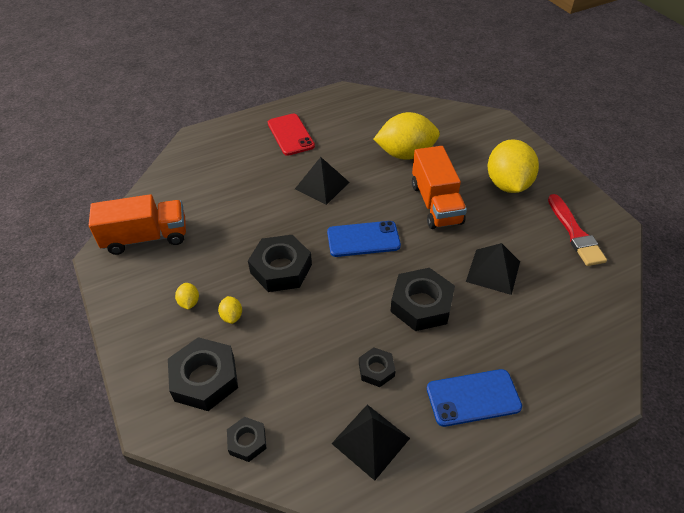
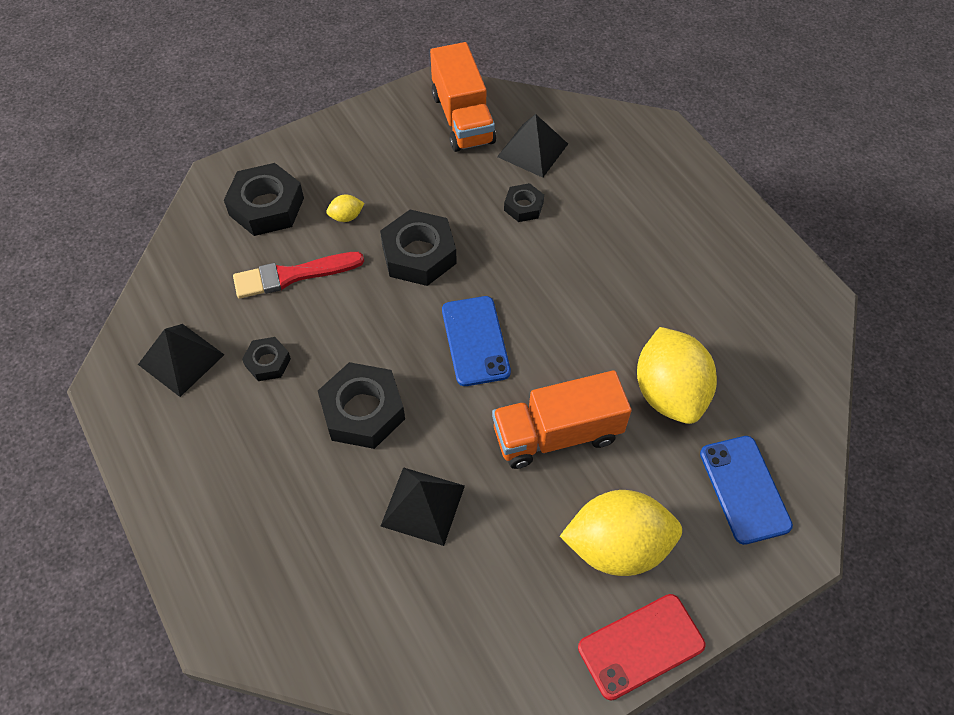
camera: 85 degrees right, 10 degrees up
(189, 302) = (366, 176): yellow lemon -> none
(247, 441) = (192, 252): black nut -> black nut (523, 206)
(290, 135) = (687, 237): red phone -> red phone (641, 646)
(322, 185) = (578, 285): black pyramid -> black pyramid (532, 150)
(473, 398) = (223, 464): blue phone -> blue phone (744, 489)
(575, 233) = (510, 641): red brush -> red brush (293, 275)

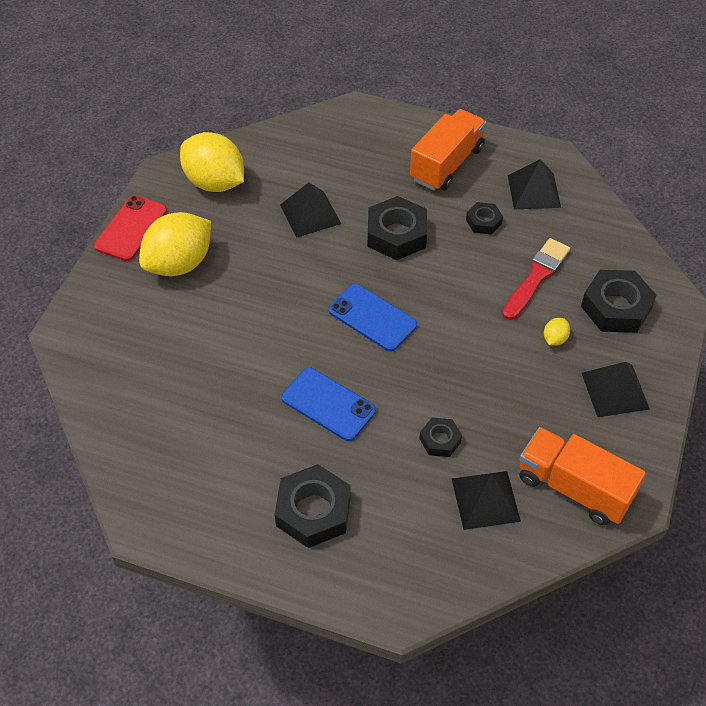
camera: 140 degrees right, 5 degrees down
(353, 153) = (615, 390): none -> black pyramid
(419, 254) = (473, 348): black nut -> black nut (313, 511)
(557, 434) = (266, 298): orange truck -> orange truck (447, 164)
(669, 393) = (212, 371): yellow lemon -> yellow lemon (215, 182)
(744, 489) = (120, 343): blue phone -> blue phone (328, 404)

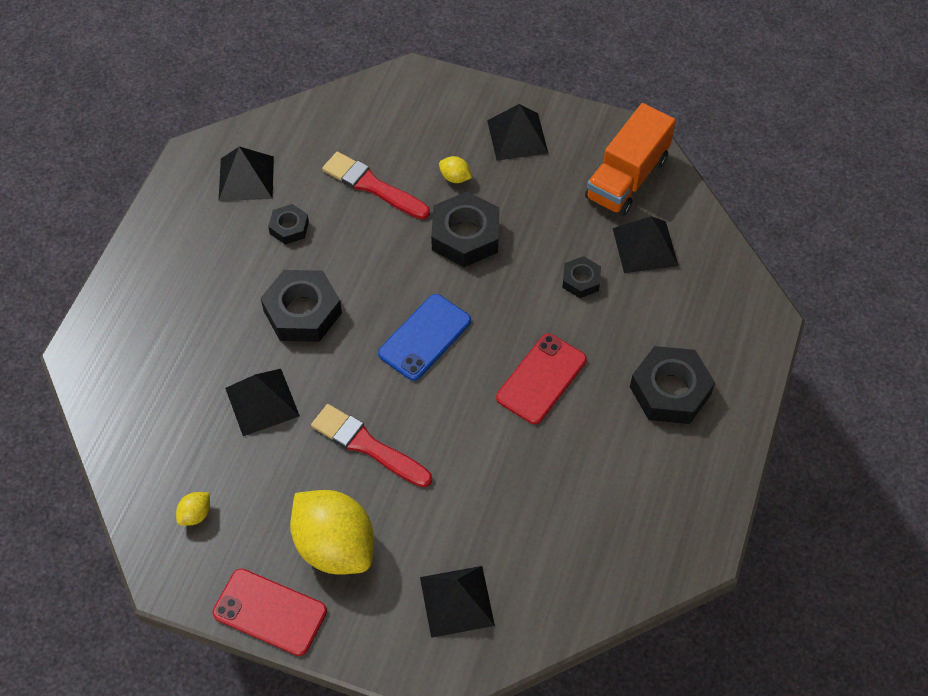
camera: 90 degrees left, 5 degrees up
(122, 341) = (456, 601): none -> black pyramid
(215, 182) = (195, 514): yellow lemon -> yellow lemon, size x0.40
(266, 281) = (367, 445): none -> red brush
(328, 404) = (541, 379): blue phone -> red phone
(447, 164) = (193, 258): orange truck -> none
(616, 307) = (415, 124): black nut -> black nut (465, 236)

